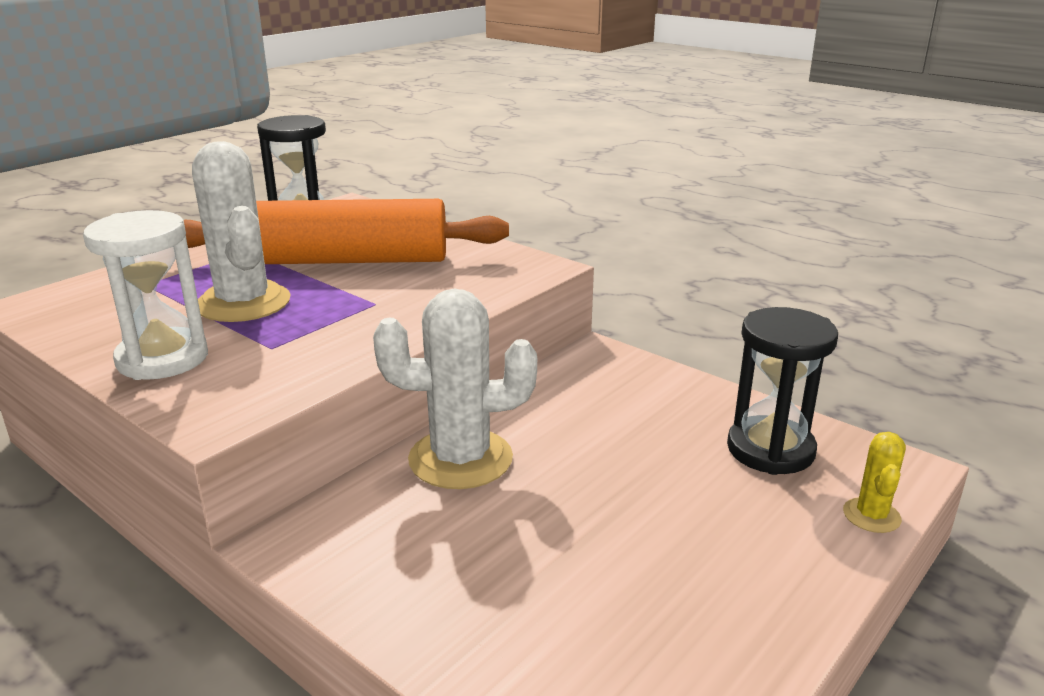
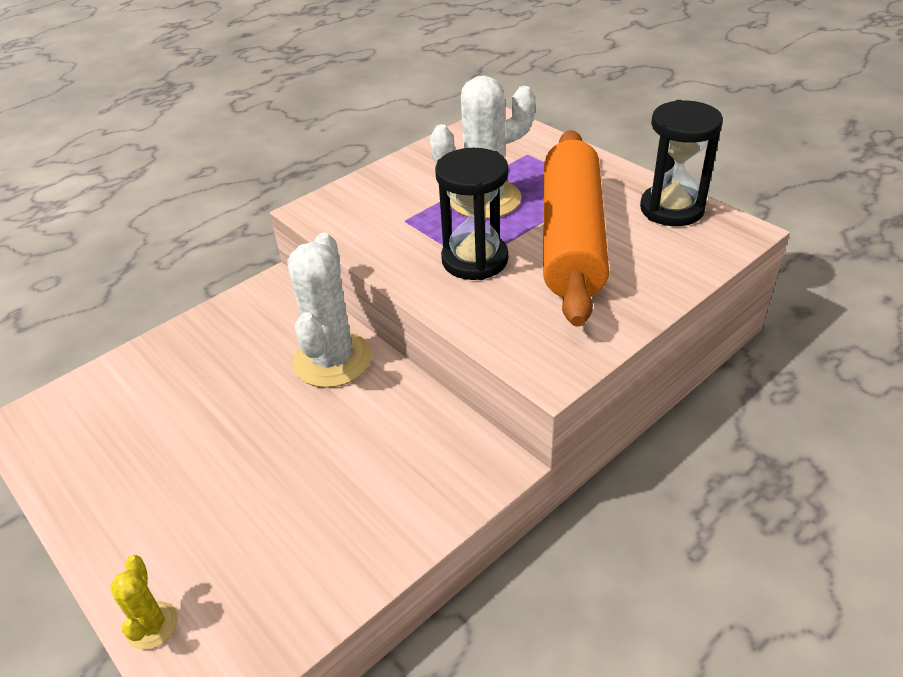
camera: 100 degrees right, 15 degrees up
(162, 359) = (399, 181): white hourglass -> none
(770, 450) = (275, 575): black hourglass -> black hourglass (475, 260)
(871, 515) = (152, 625): yellow cactus -> yellow cactus turned 60 degrees clockwise

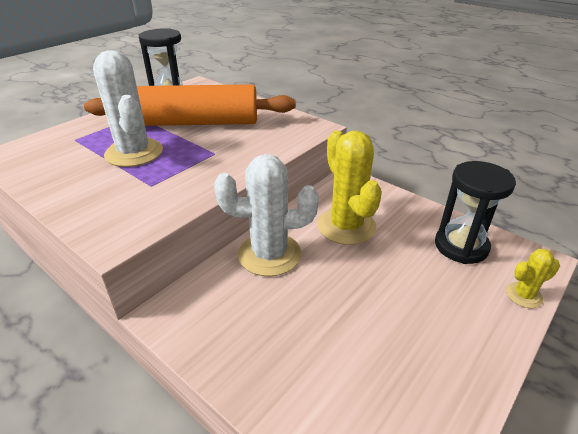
camera: 100 degrees left, 5 degrees down
(366, 443) = (346, 226): none -> yellow cactus
(475, 260) = (212, 152): black hourglass -> black hourglass (461, 246)

